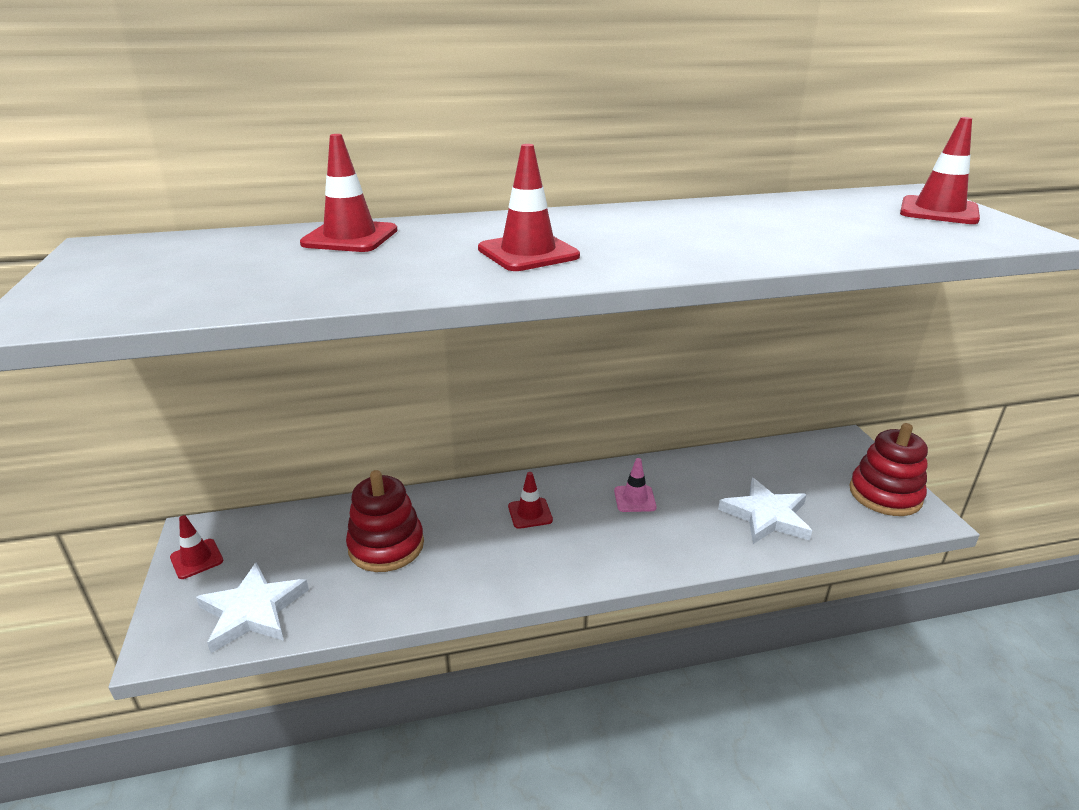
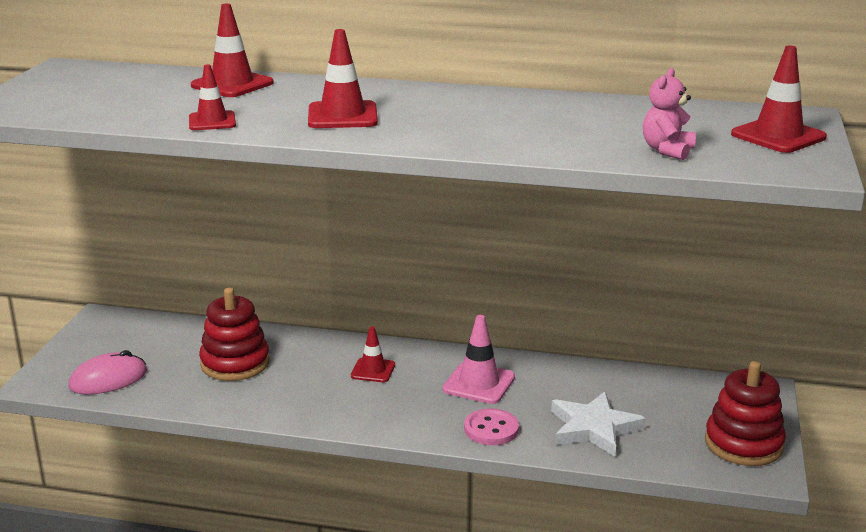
camera: 25 degrees right, 5 degrees down
(196, 559) = (91, 336): red traffic cone -> red traffic cone (212, 121)
(253, 611) = (108, 379): white star -> pink mouse
(634, 499) = (479, 383): pink traffic cone -> pink traffic cone, size x1.52
(687, 545) = (491, 429): none -> pink button
(887, 237) = (667, 150): none -> pink teddy bear

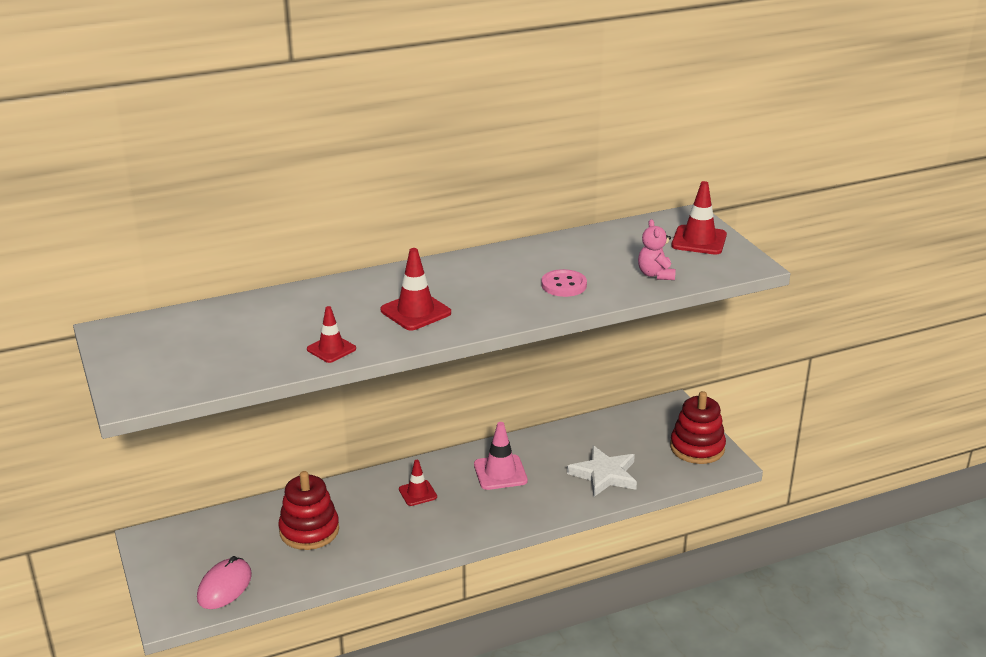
camera: 35 degrees left, 5 degrees up
(232, 84) = (284, 306): red traffic cone -> none
(491, 429) = (544, 503): pink button -> pink button (564, 285)

